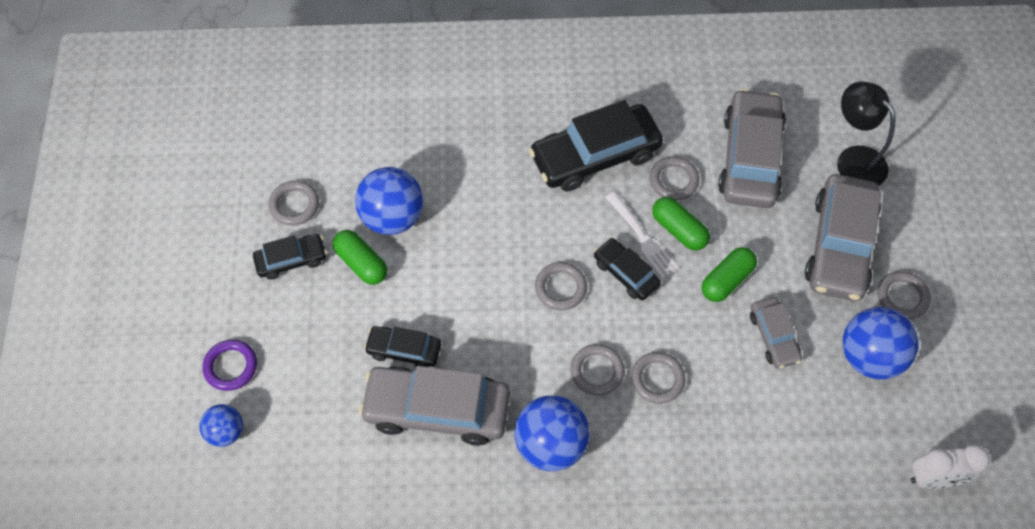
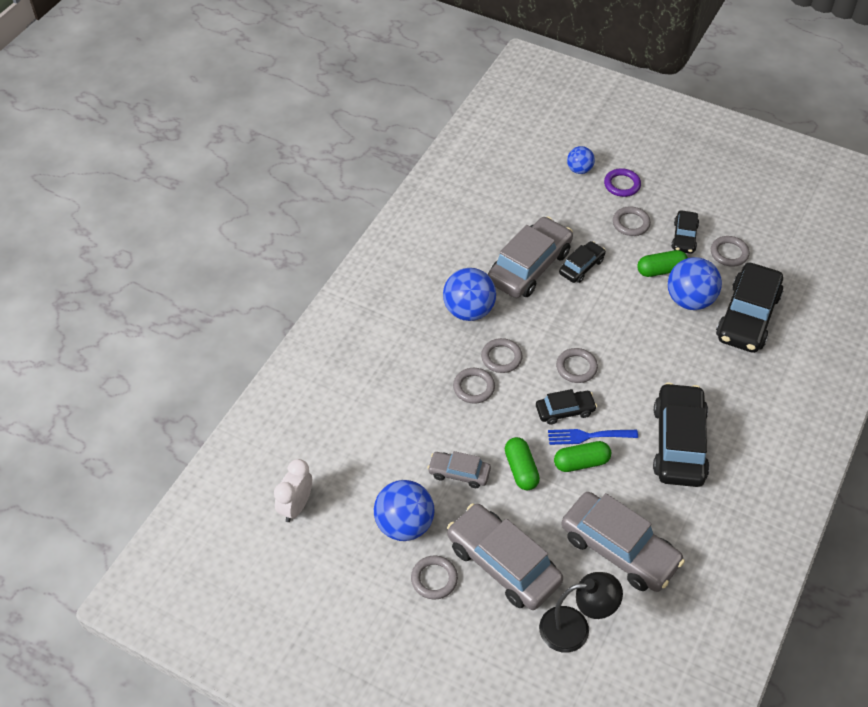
camera: 120 degrees right, 10 degrees down
(384, 155) = (747, 316): none -> black car
(643, 238) = (588, 436): white fork -> blue fork
(673, 180) = (627, 483): grey ring -> grey ring (631, 223)

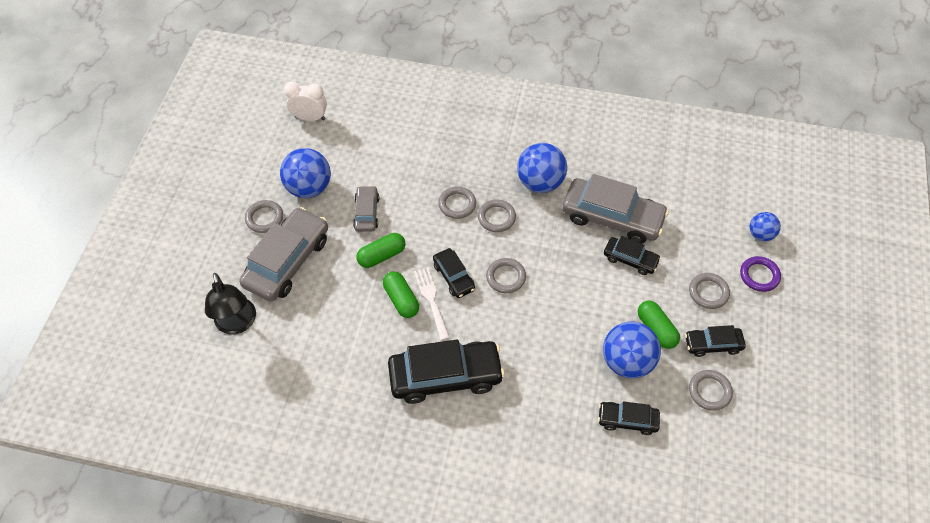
camera: 75 degrees right, 5 degrees up
(588, 436) = (431, 300): blue fork -> white fork
(619, 549) = (319, 344): grey car -> none
(747, 316) = (627, 420): black car -> black car, size x0.53

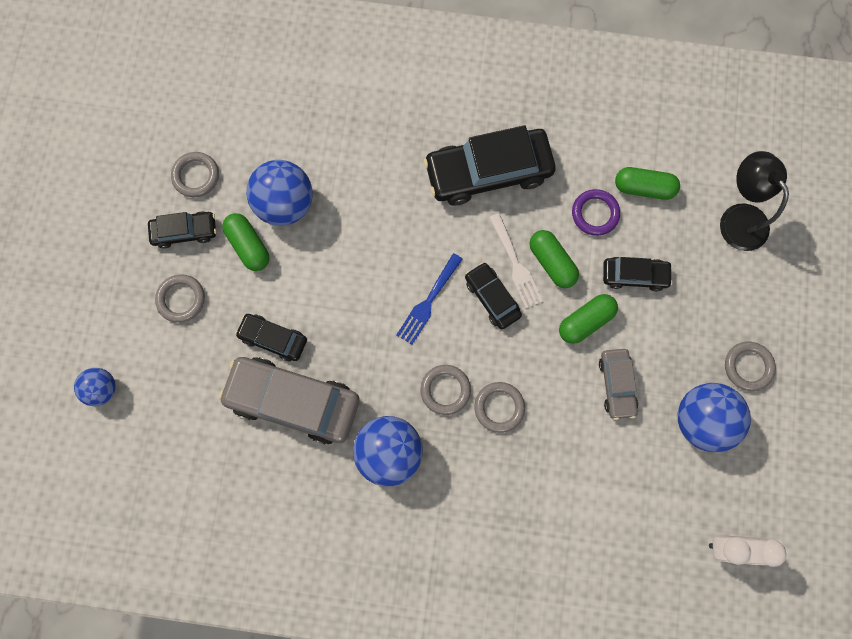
camera: 175 degrees right, 20 degrees up
(287, 261) = (701, 304): grey car -> none
(311, 353) = (644, 188): none -> green capsule
(506, 277) = (428, 302): grey ring -> blue fork
(627, 420) = (288, 138): black car -> black car (634, 275)
(759, 275) = (115, 327): purple ring -> purple ring (595, 213)

